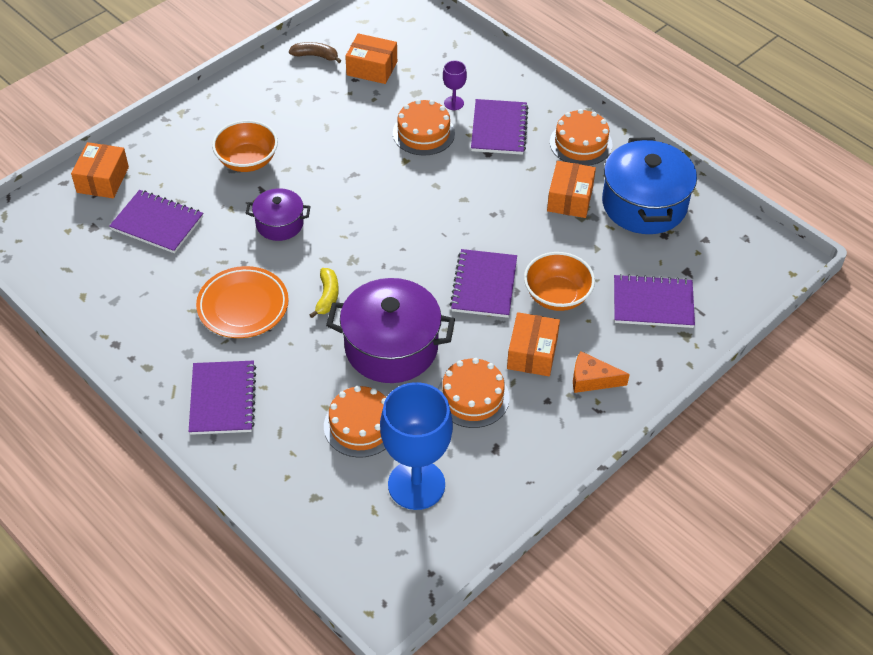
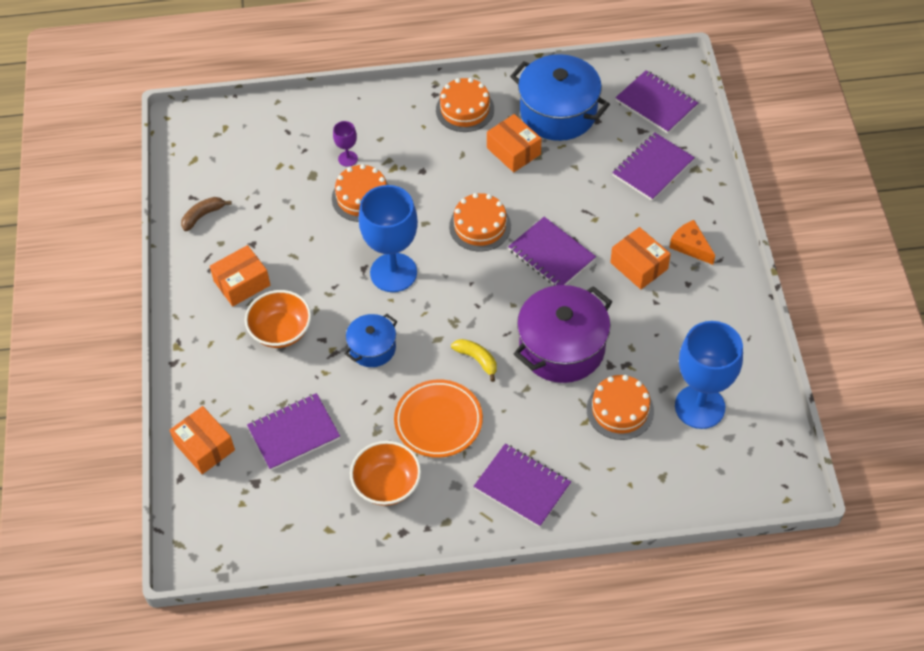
camera: 50 degrees left, 5 degrees up
(279, 224) = (372, 348): purple pot -> blue pot
(366, 194) = (393, 272): none -> blue goblet
(372, 68) = (256, 187): orange box -> orange box (242, 283)
(472, 397) = (649, 326): orange cake -> orange cake (480, 226)
(499, 129) = (403, 148): purple notebook -> purple notebook (656, 103)
(557, 296) = (599, 218): orange bowl -> orange bowl (387, 484)
(592, 379) = (690, 246): orange cheese -> orange cheese turned 90 degrees clockwise

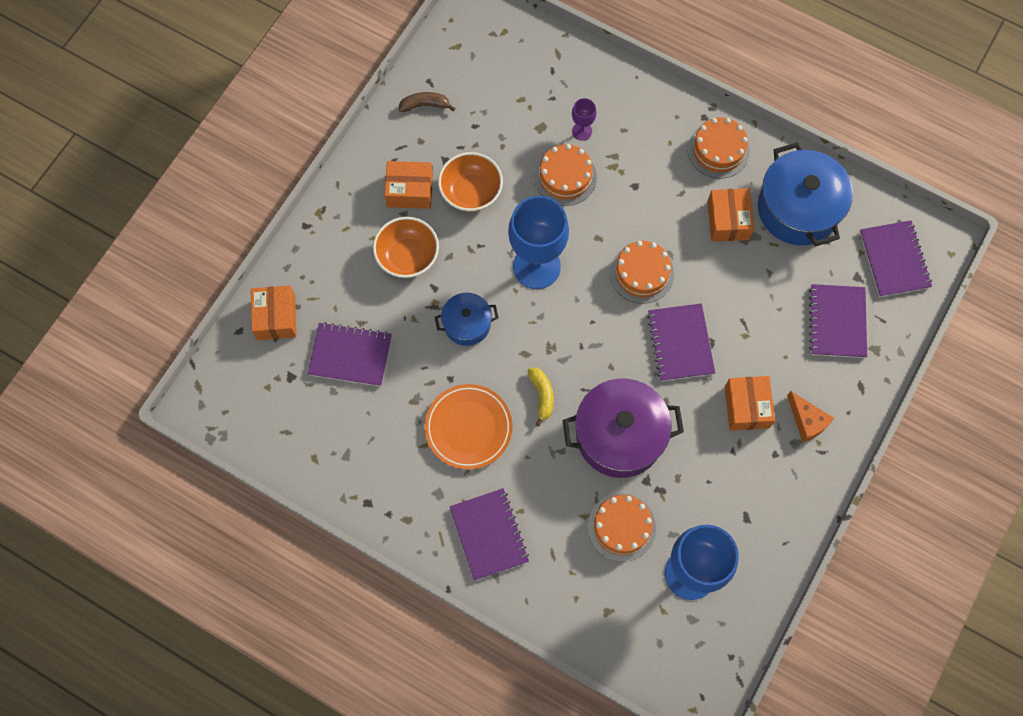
camera: 35 degrees right, 15 degrees up
(387, 484) = (387, 453): orange bowl -> orange bowl (471, 192)
(653, 168) = (837, 322): purple notebook -> purple notebook turned 75 degrees counterclockwise
(690, 246) = (807, 421): orange cheese -> orange cheese turned 150 degrees clockwise

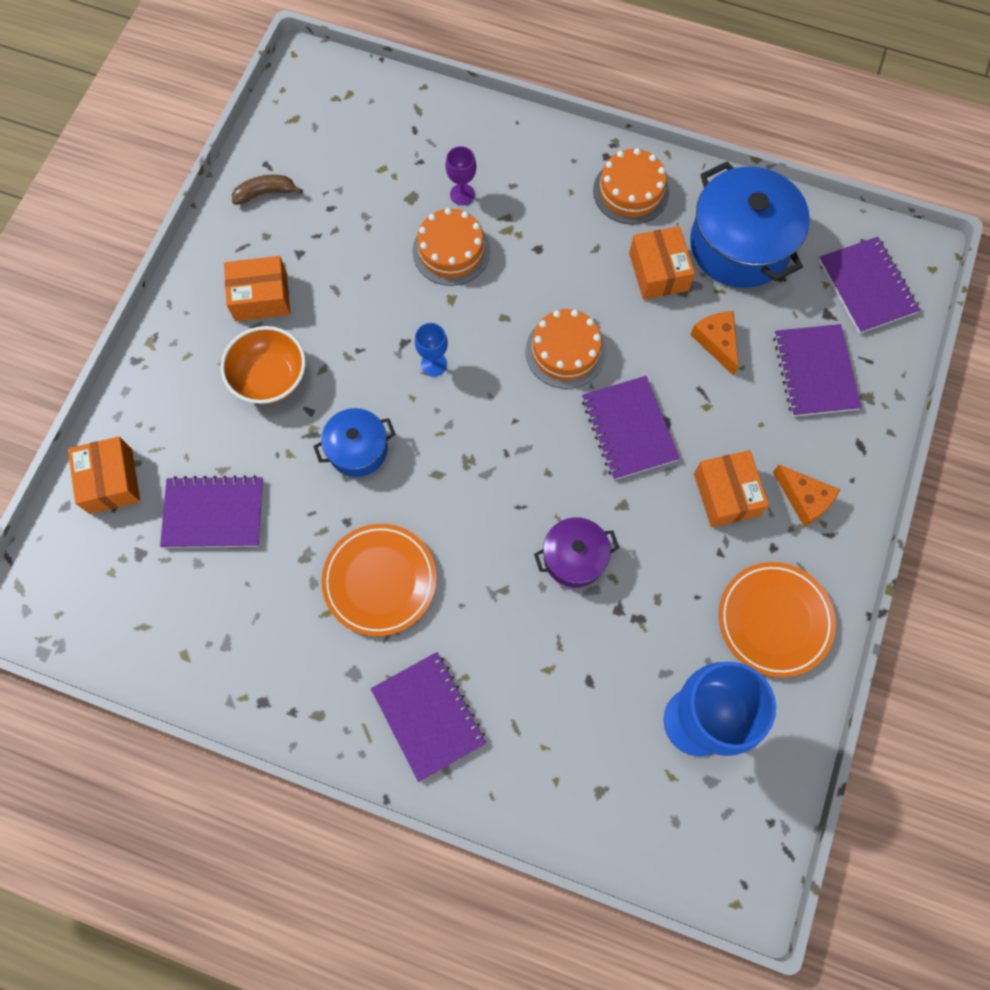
camera: 10 degrees left, 0 degrees up
(471, 192) = (337, 287): orange bowl -> none
(536, 266) = (434, 364): blue goblet -> blue goblet, size x0.44
(542, 395) = (467, 523): yellow banana -> none
(619, 435) = (574, 558): purple pot -> purple pot, size x0.55
(621, 527) = (598, 675): orange cake -> none
(763, 285) = (716, 342): none -> orange cheese
(764, 509) = (774, 620): none -> orange plate

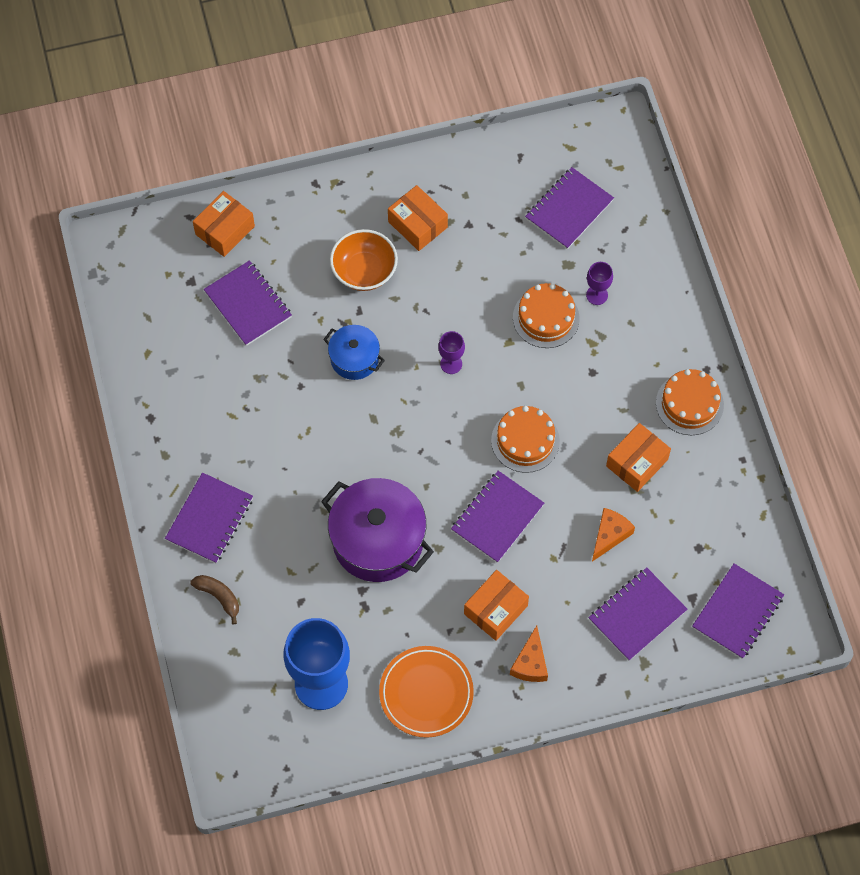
camera: 55 degrees right, 5 degrees down
(265, 193) = (497, 171): brown banana -> brown banana (219, 597)
(356, 160) = (569, 210): none -> purple notebook
(380, 581) = (275, 432): orange plate -> none
(434, 364) = (451, 364): blue goblet -> purple goblet
(574, 558) = (378, 540): purple pot -> purple pot, size x1.82
(739, 245) = (703, 504): blue pot -> none

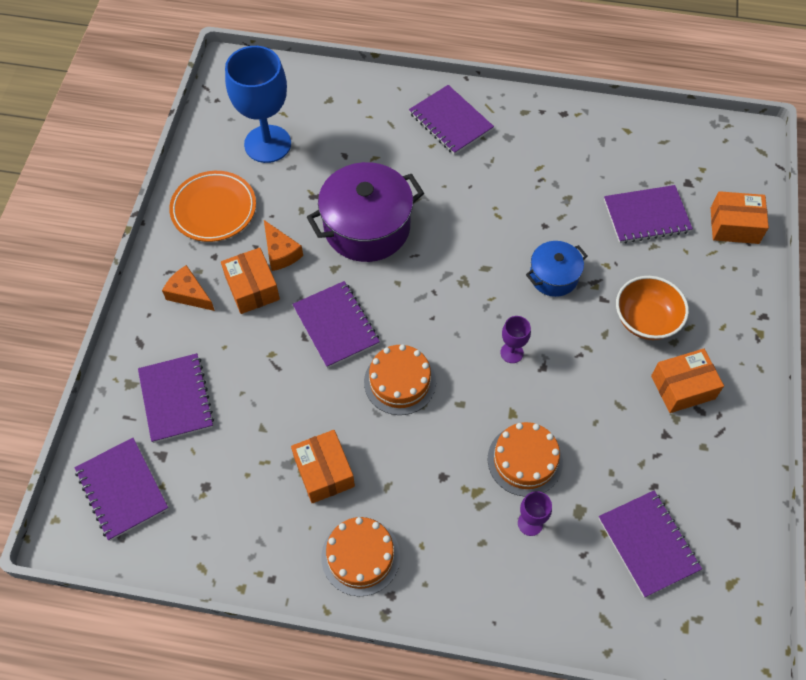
camera: 115 degrees right, 5 degrees down
(219, 597) = (380, 105): brown banana -> none
(225, 230) = (734, 225): orange box -> orange box turned 60 degrees counterclockwise
(609, 535) = (265, 412): orange cheese -> orange cheese (280, 252)

